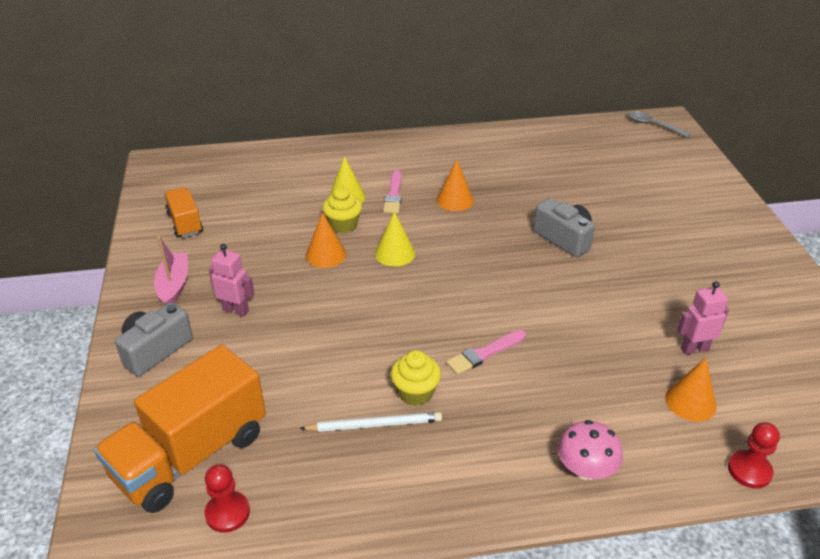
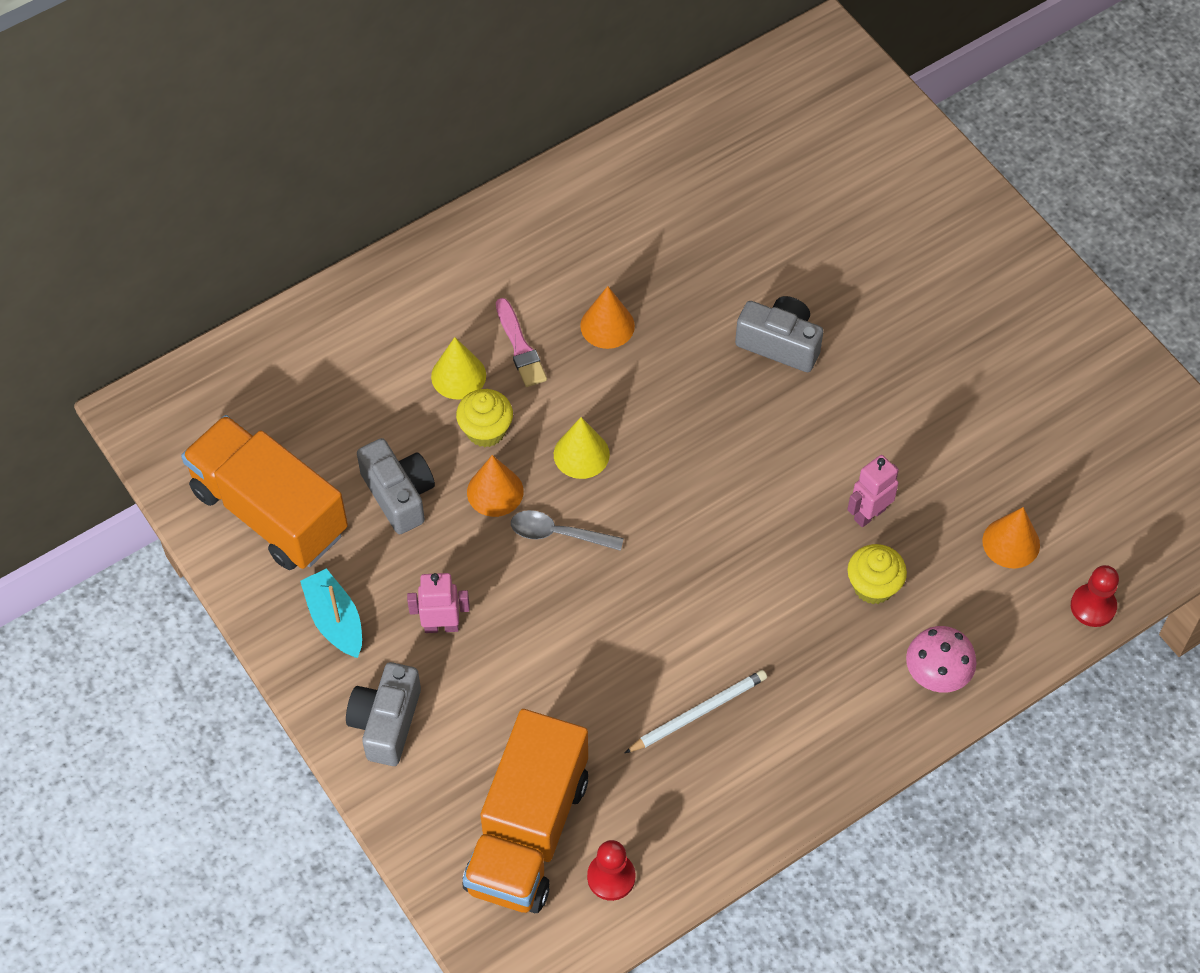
camera: 25 degrees left, 20 degrees up
(174, 285) = (335, 620): pink boat -> turquoise boat
(185, 223) = (270, 511): orange truck -> orange truck, size x1.91
(266, 238) = (399, 495): none -> grey camera
(415, 393) = (719, 653): yellow cupcake -> yellow cupcake (873, 586)
(484, 353) = (768, 568): pink brush -> none
(653, 125) = (808, 62): grey spoon -> grey spoon (558, 534)
(694, 349) = (992, 465): pink robot -> pink robot (869, 514)

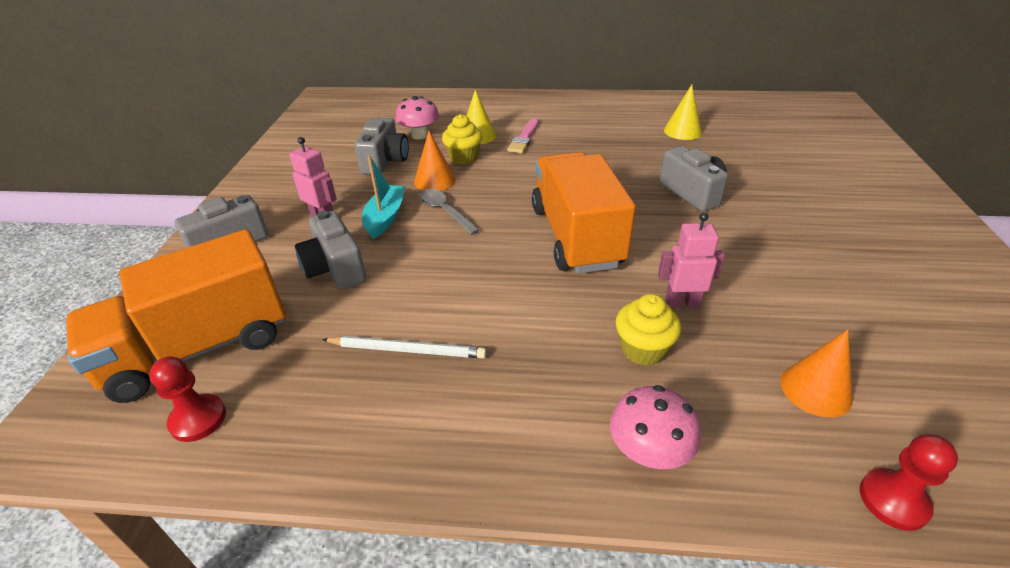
camera: 40 degrees right, 20 degrees down
(270, 511) = (319, 142): orange truck -> orange truck (576, 236)
(335, 620) = (279, 190): turquoise boat -> turquoise boat (385, 218)
(384, 419) = (419, 135): none -> pink mushroom
(537, 678) = (335, 268): none -> grey camera
(581, 454) = (504, 187): yellow cone -> yellow cone (682, 131)
(607, 325) = (584, 148): orange cone -> none

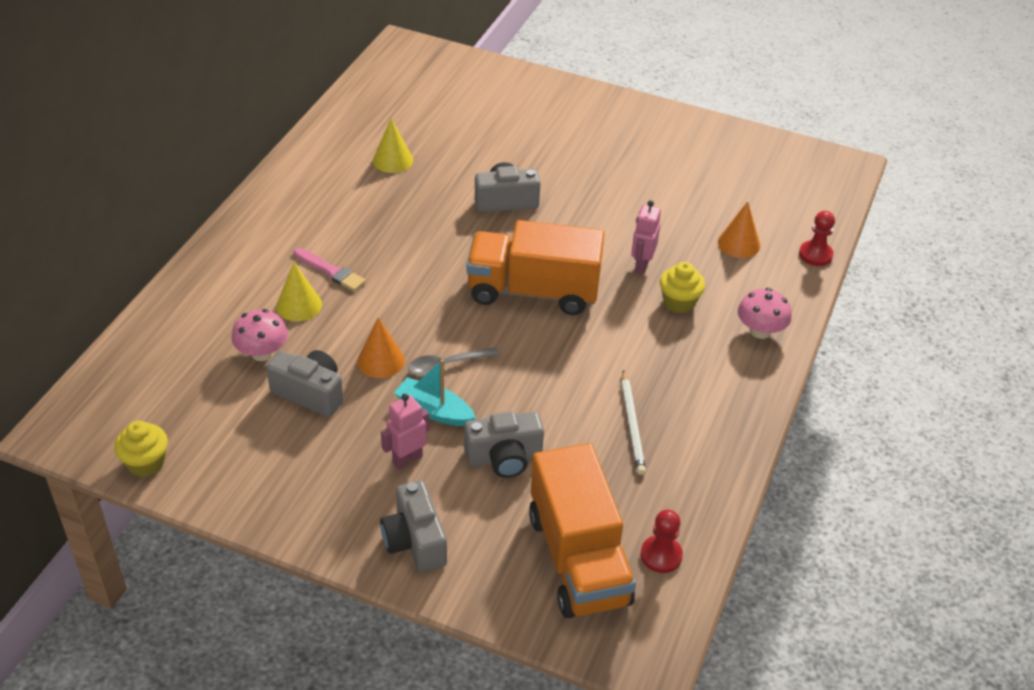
camera: 75 degrees left, 5 degrees up
(407, 350) = (632, 425): white pencil -> white pencil turned 150 degrees clockwise
(463, 158) = (345, 328): yellow cupcake -> yellow cupcake (146, 463)

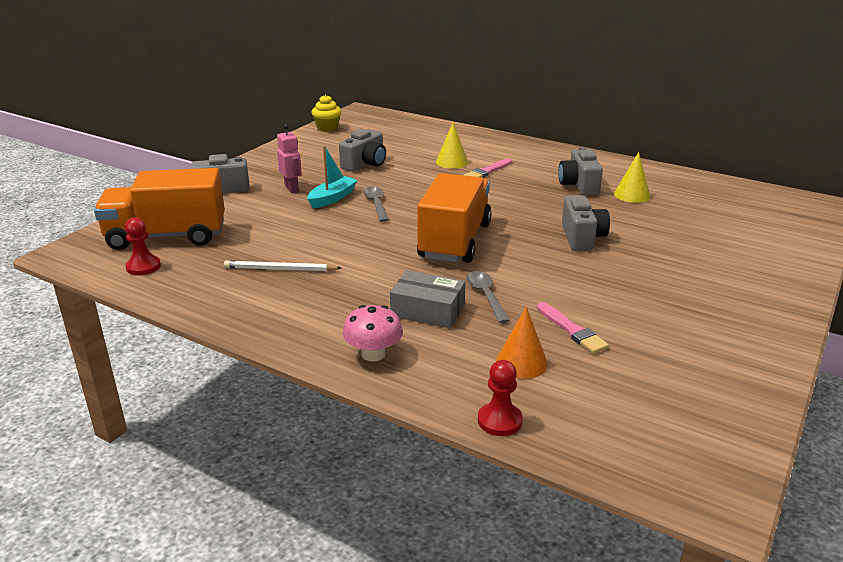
camera: 100 degrees right, 15 degrees down
(262, 353) = (407, 152): pink mushroom -> none
(380, 361) = (388, 184): orange cone -> none
(504, 458) = (274, 218): grey camera -> grey camera (579, 185)
(641, 265) = (486, 296): pink robot -> grey spoon
(679, 302) = (427, 310): yellow cupcake -> grey box
(681, 215) = (572, 330): none -> pink brush

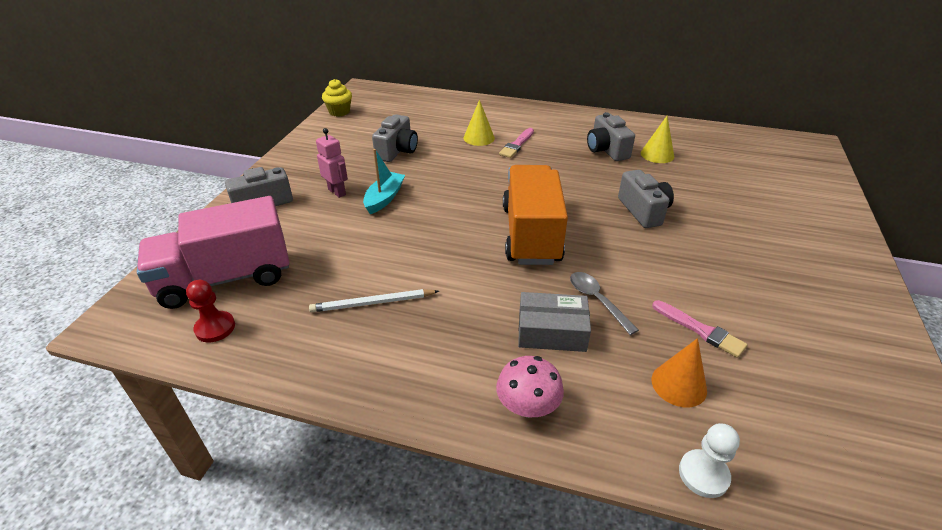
camera: 15 degrees left, 10 degrees up
(167, 236) = (226, 278): orange truck -> pink truck
(376, 204) = (432, 199): grey spoon -> none
(499, 421) = (703, 474): red pawn -> white pawn

